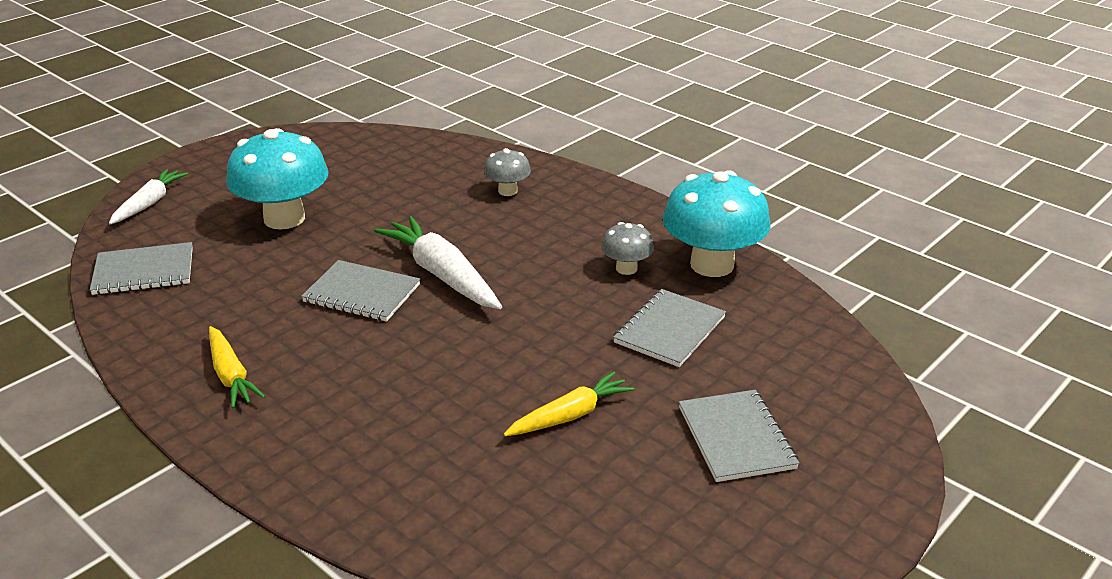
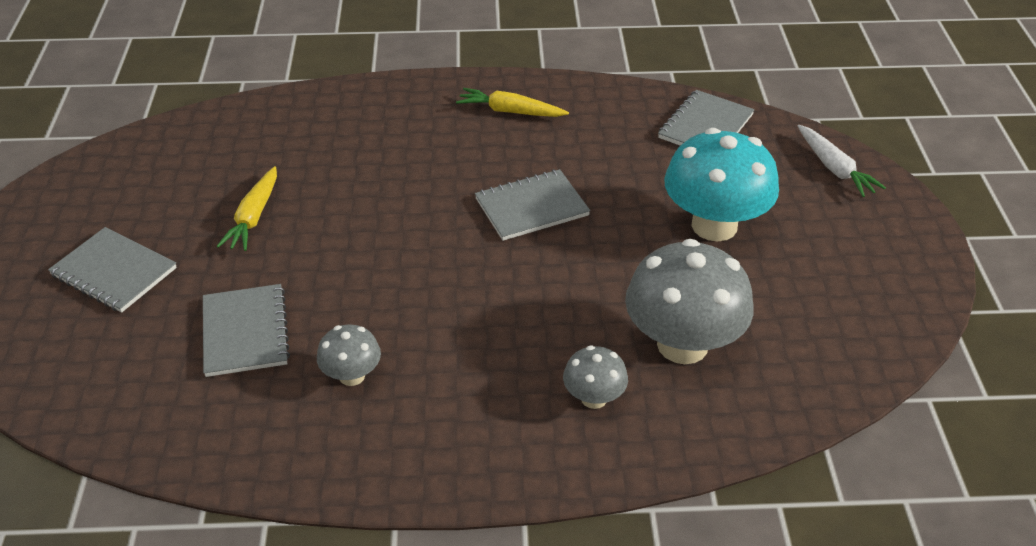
camera: 135 degrees right, 10 degrees up
(422, 185) = (682, 344): none -> grey mushroom
(442, 274) = (500, 261): white carrot -> none
(712, 265) = (271, 439): turquoise mushroom -> none

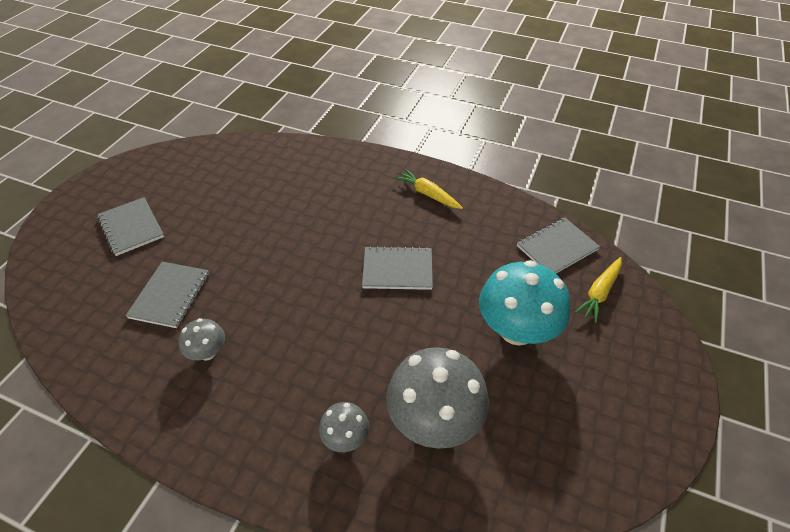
camera: 25 degrees right, 5 degrees up
(253, 217) = (228, 217): yellow carrot -> yellow carrot (599, 293)
(834, 168) = (638, 315): white carrot -> none

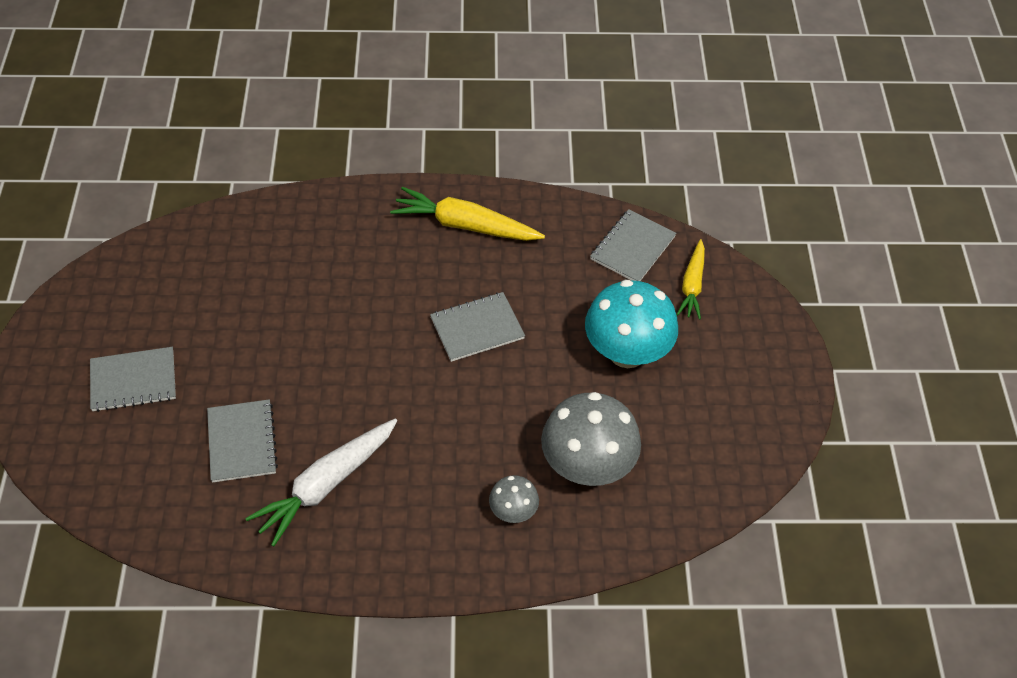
camera: 25 degrees left, 5 degrees up
(131, 227) = (133, 381): grey notebook -> grey notebook turned 45 degrees counterclockwise
(207, 352) = (326, 485): grey mushroom -> white carrot
(428, 194) = (465, 225): yellow carrot -> yellow carrot, size x1.59

